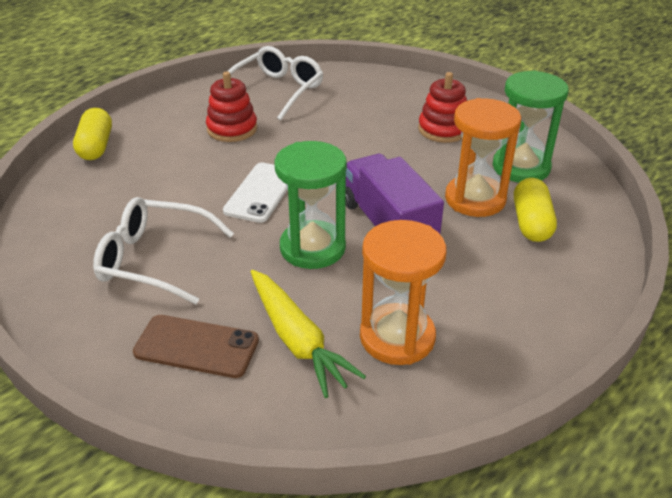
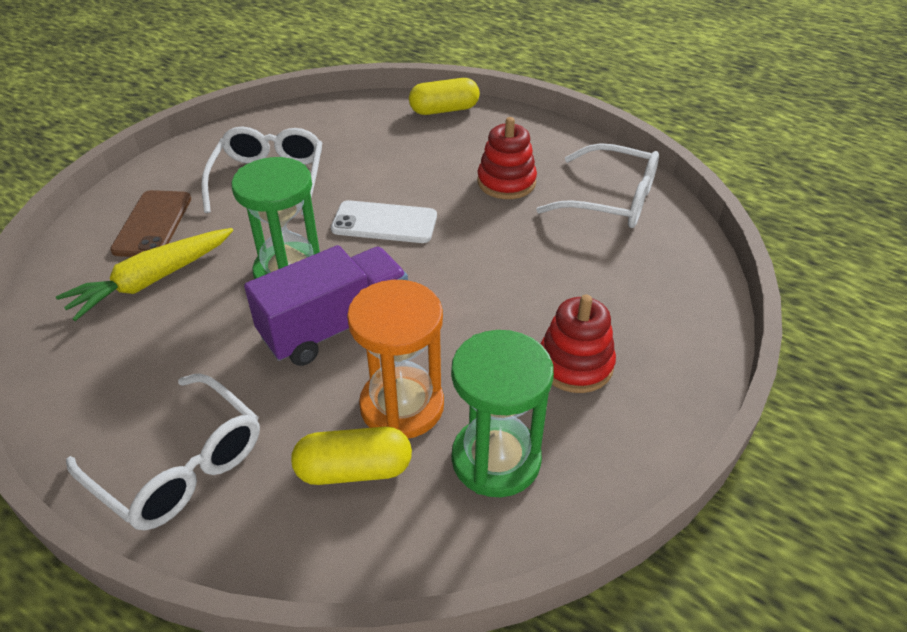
camera: 80 degrees right, 5 degrees up
(397, 337) = (145, 349): orange hourglass -> none
(532, 307) = (181, 467): none -> white glasses

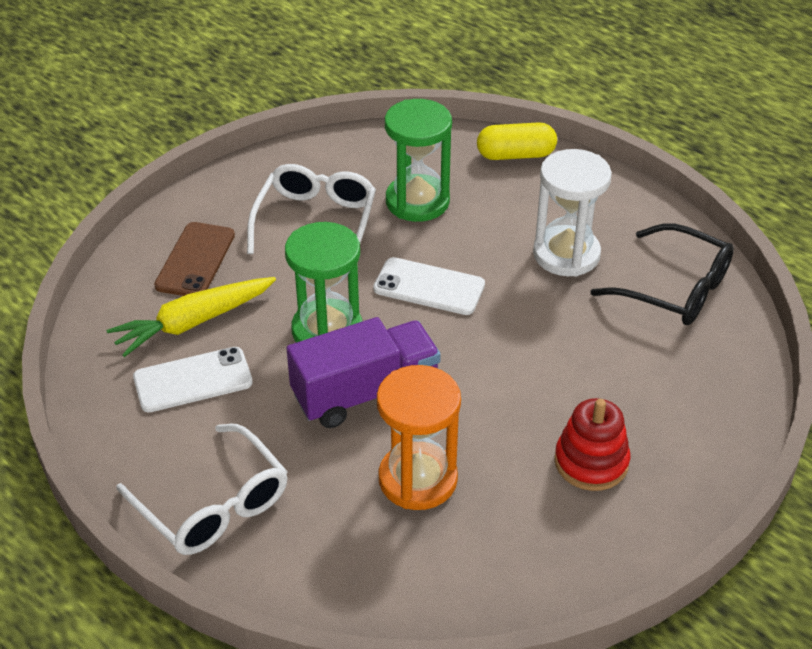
camera: 10 degrees right, 0 degrees up
(153, 336) = (193, 380): none -> white phone
(354, 470) = (366, 531): yellow capsule -> none
(496, 459) = (495, 540): green hourglass -> green hourglass (417, 201)
(506, 182) = (566, 254): red stacking toy -> white hourglass
(612, 200) = (676, 289): white glasses -> black glasses

